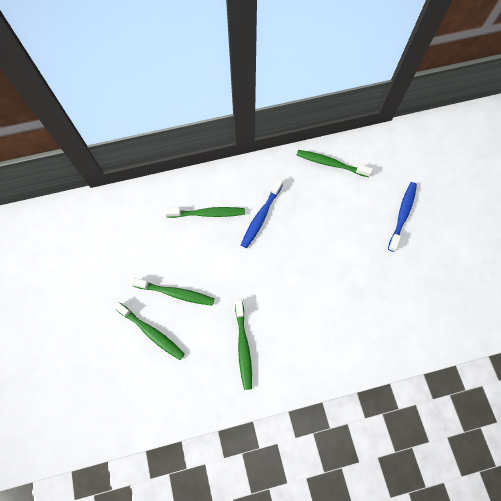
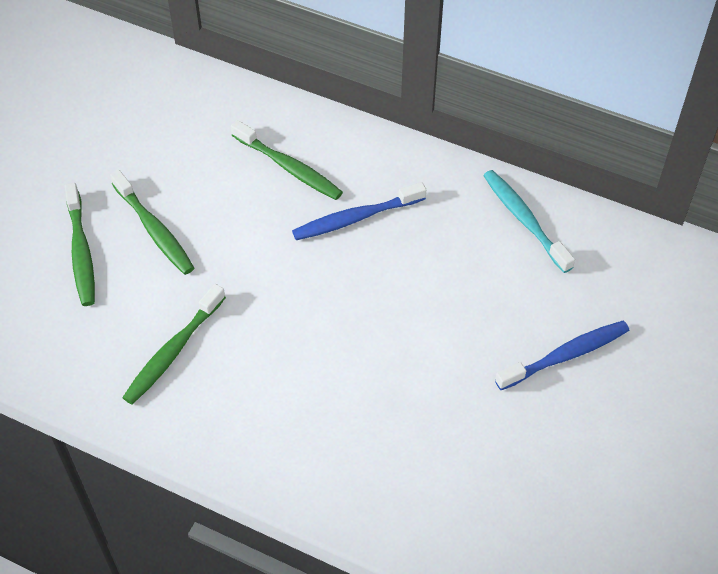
camera: 40 degrees right, 15 degrees down
(331, 164) = (524, 220): green toothbrush -> turquoise toothbrush

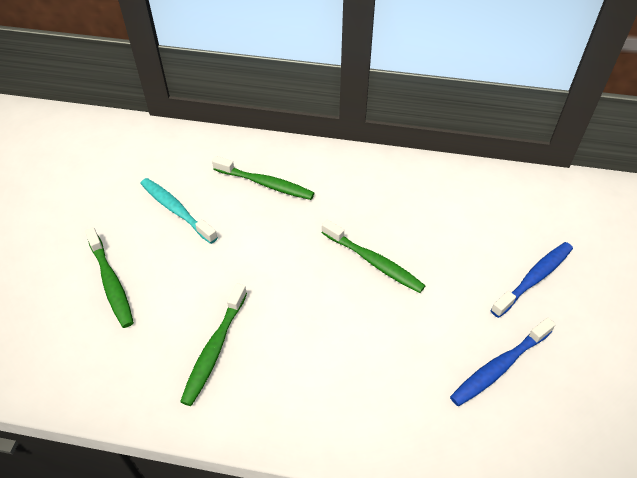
camera: 15 degrees left, 5 degrees down
(154, 229) = (170, 252): green toothbrush -> green toothbrush (373, 262)
(356, 218) = (331, 210): blue toothbrush -> blue toothbrush (499, 366)
(524, 220) = (457, 186): turquoise toothbrush -> turquoise toothbrush (176, 210)

